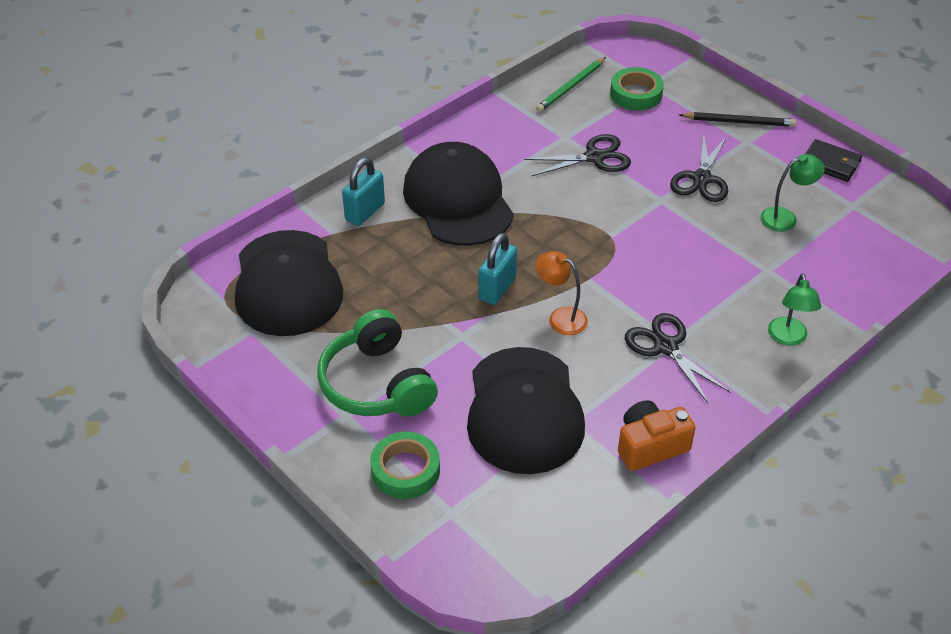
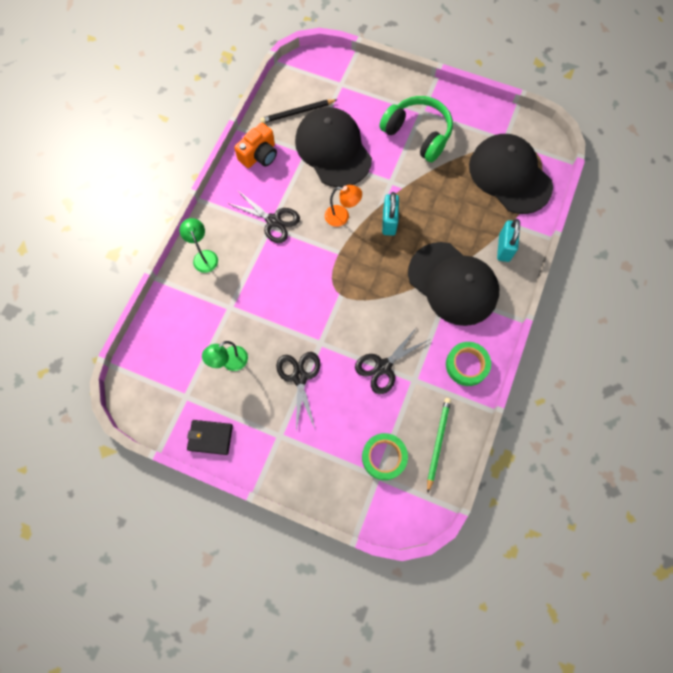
camera: 155 degrees right, 25 degrees up
(405, 470) = (374, 95): green tape -> green tape (467, 365)
(739, 122) = (292, 458): black pencil -> black pencil (297, 112)

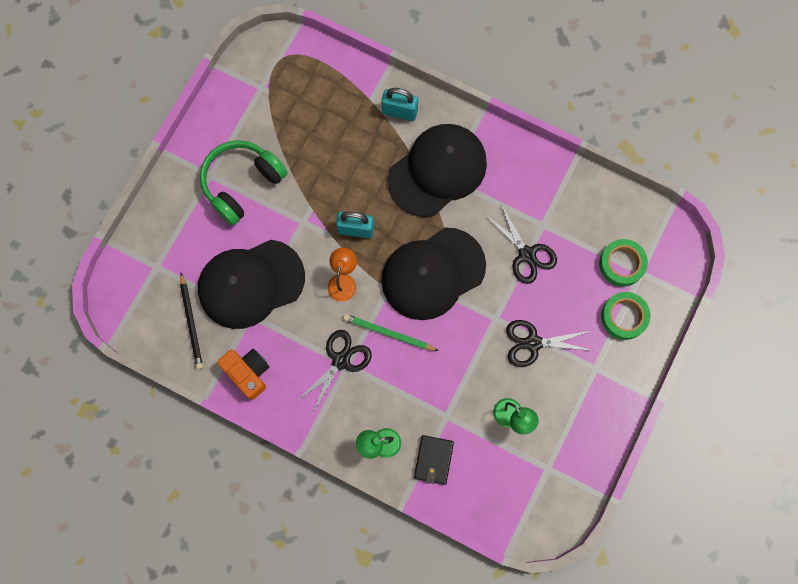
camera: 85 degrees left, 5 degrees up
(210, 437) = (594, 441): black wallet -> black wallet (433, 460)
(437, 442) = (609, 210): green pencil -> green pencil (388, 333)
(467, 365) = (530, 170): green tape -> green tape (624, 317)
(510, 176) = (310, 91): black cap -> black cap (433, 273)

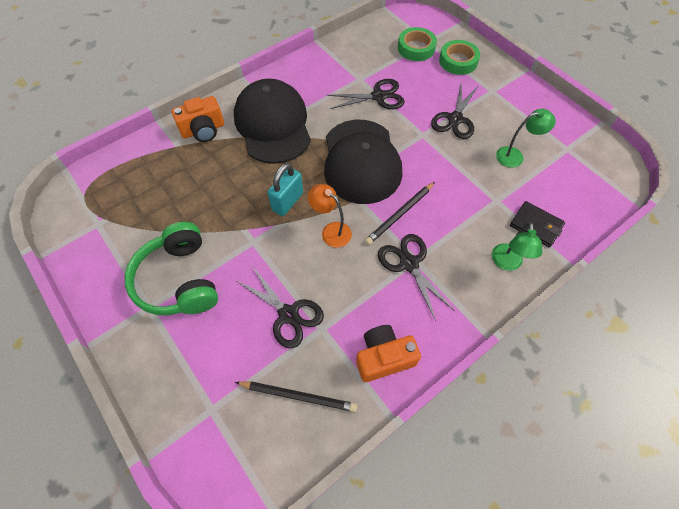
camera: 65 degrees left, 15 degrees down
(251, 284) = (288, 314): black cap -> black scissors
(388, 333) = (400, 214): green pencil -> black pencil
(399, 111) = (203, 130): turquoise padlock -> orange camera

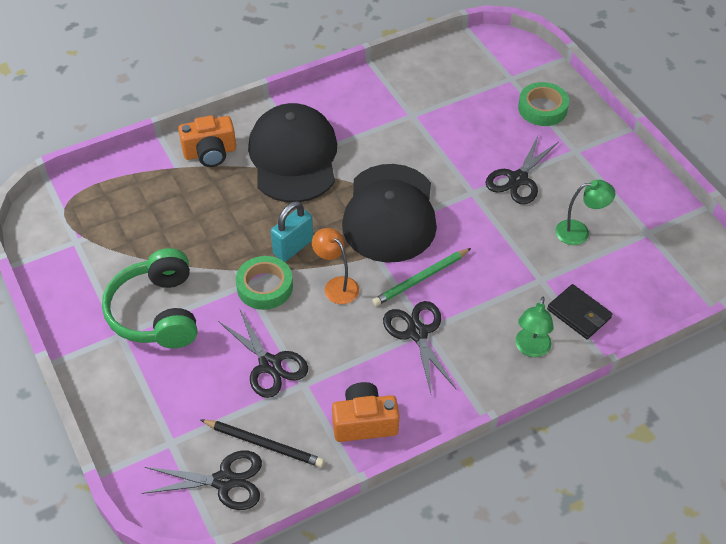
camera: 10 degrees right, 10 degrees down
(378, 96) = (430, 140): black scissors -> black scissors (224, 481)
(400, 214) = (421, 279): black pencil -> green pencil
(416, 48) = (493, 85): green tape -> green tape (265, 287)

